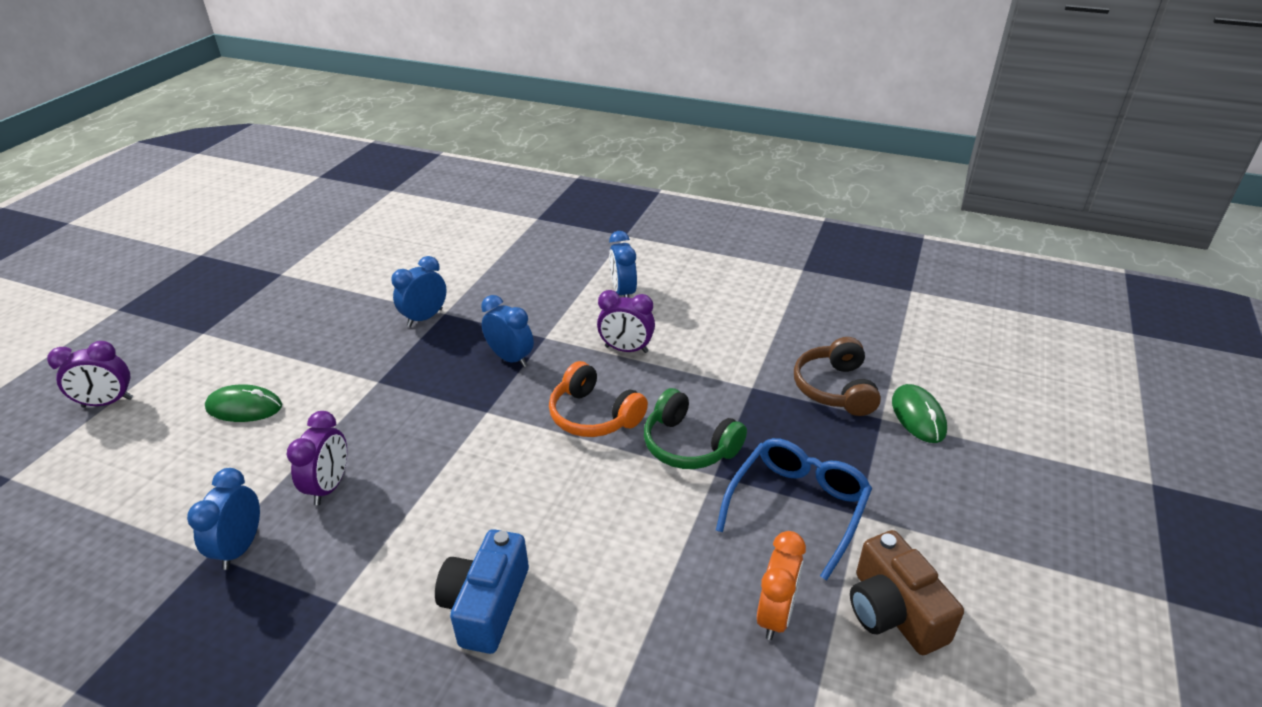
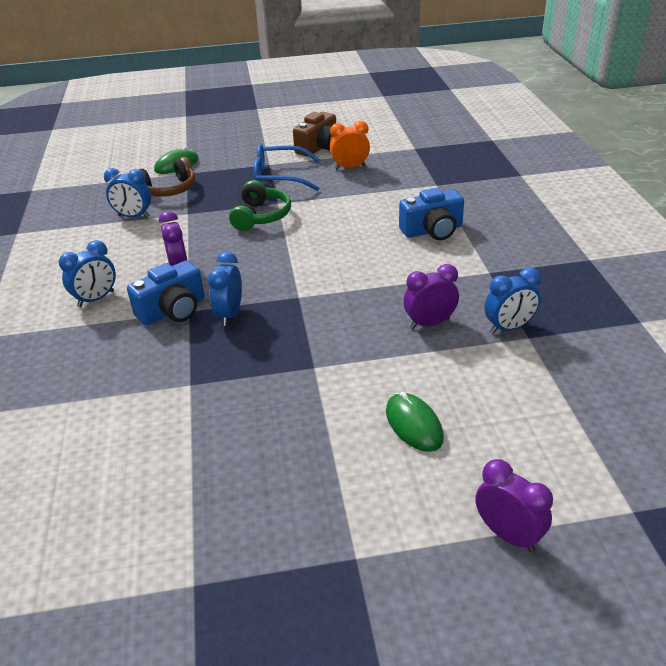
camera: 120 degrees left, 0 degrees up
(425, 318) = (206, 392): blue clock -> blue clock (133, 216)
(556, 328) = (173, 310): none -> blue camera
(594, 415) = (263, 254): orange headphones -> none

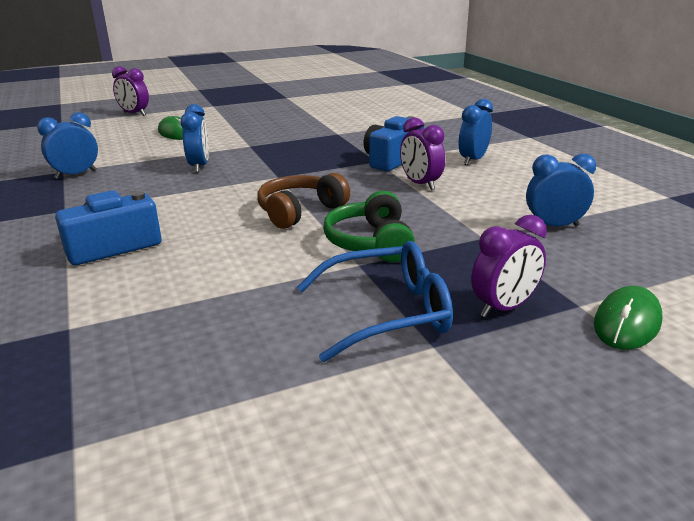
camera: 165 degrees right, 10 degrees down
(168, 190) = (563, 269): brown headphones -> brown headphones (300, 211)
(229, 314) = (337, 162): blue clock -> blue clock (199, 166)
(319, 147) = (341, 419): brown camera -> none
(350, 167) = (248, 355): orange clock -> none
(429, 323) = (149, 171): purple clock -> purple clock (504, 308)

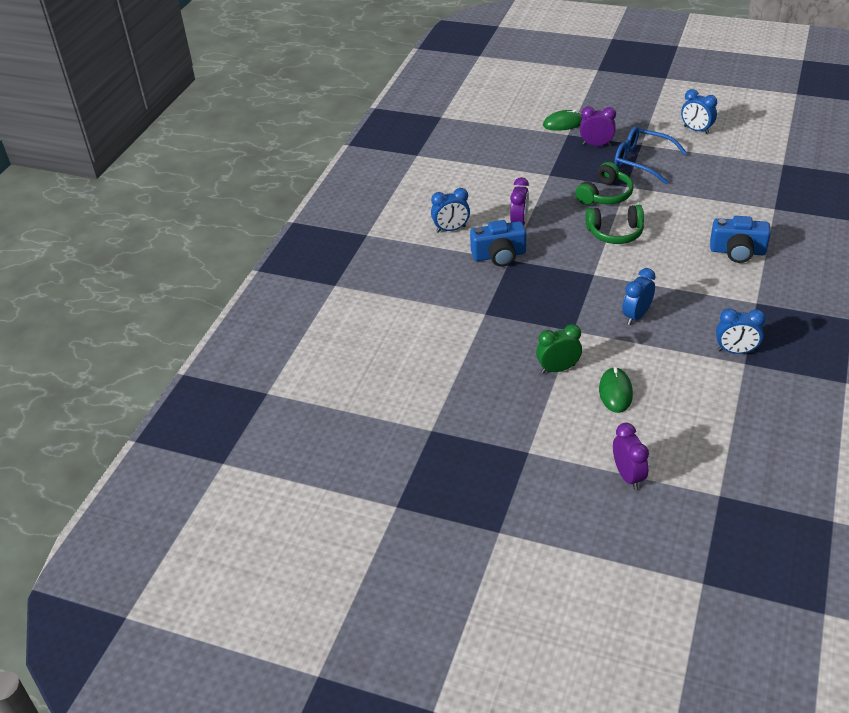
camera: 135 degrees left, 15 degrees up
(236, 130) = (558, 369): none -> green clock
(300, 211) = (615, 233): brown headphones -> green headphones
(554, 226) = (507, 165): blue clock -> blue clock (696, 130)

